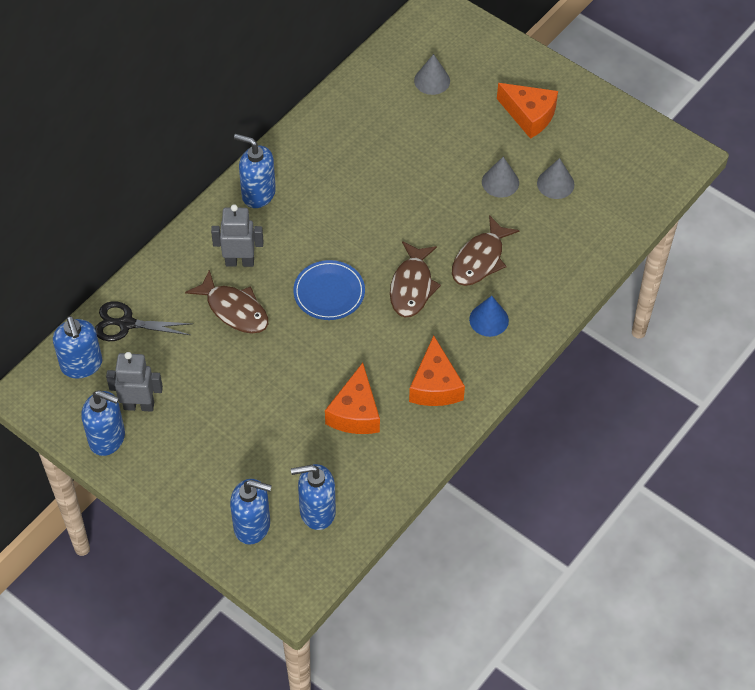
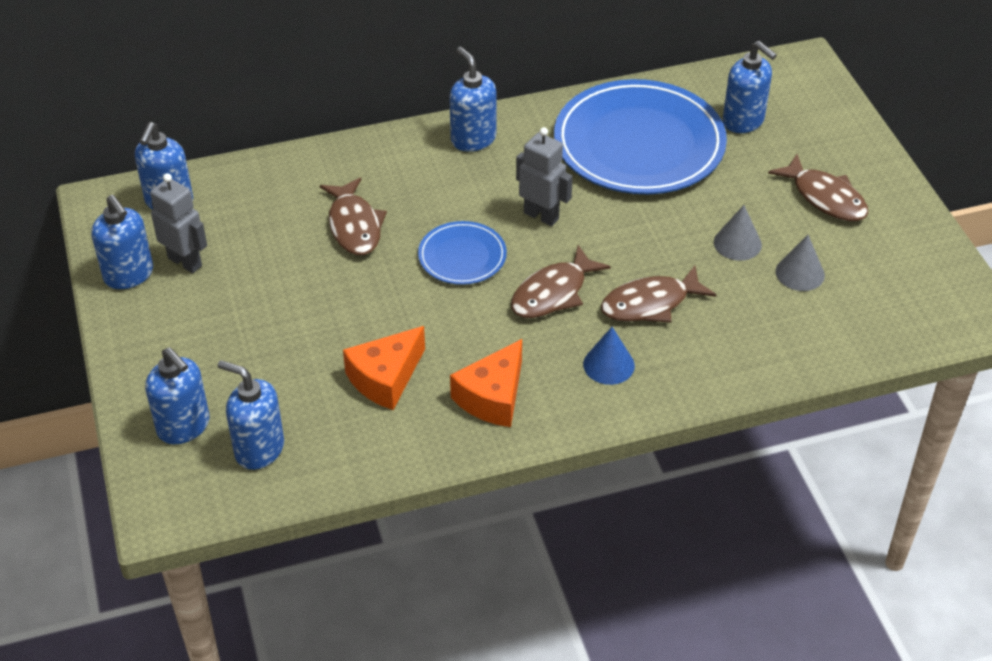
camera: 35 degrees right, 10 degrees down
(126, 324) = (242, 188): black scissors -> none
(239, 261) = (399, 187): grey robot -> grey robot (541, 216)
(376, 136) = (639, 144): none -> blue plate
(432, 80) = (743, 121): grey cone -> blue soap dispenser
(529, 115) = (825, 197): orange cheese -> brown fish

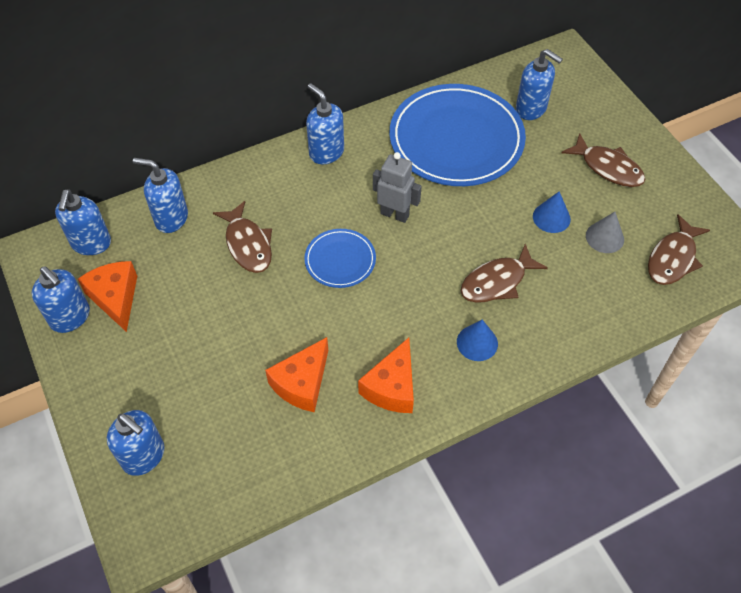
camera: 10 degrees left, 10 degrees up
(185, 262) = (115, 298): grey robot -> orange cheese
(259, 449) = (211, 468): blue soap dispenser -> blue soap dispenser (171, 218)
(553, 293) = (419, 283): brown fish -> brown fish (673, 258)
(737, 243) = (551, 217): grey cone -> blue cone

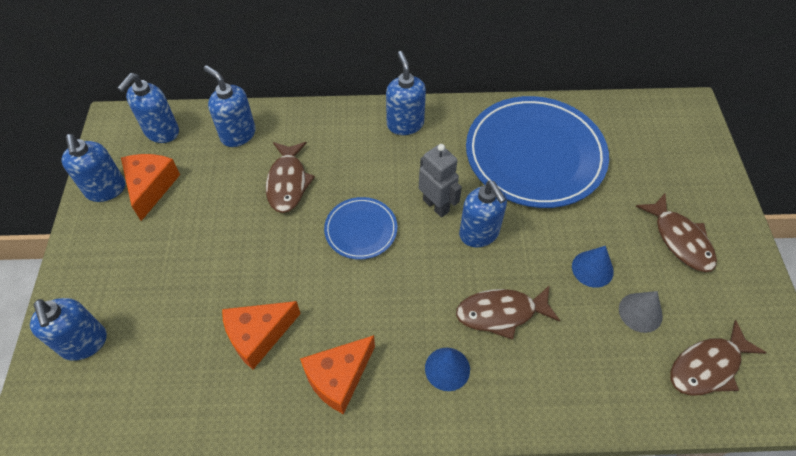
camera: 25 degrees right, 0 degrees up
(531, 109) = (626, 151): blue soap dispenser -> blue soap dispenser (479, 233)

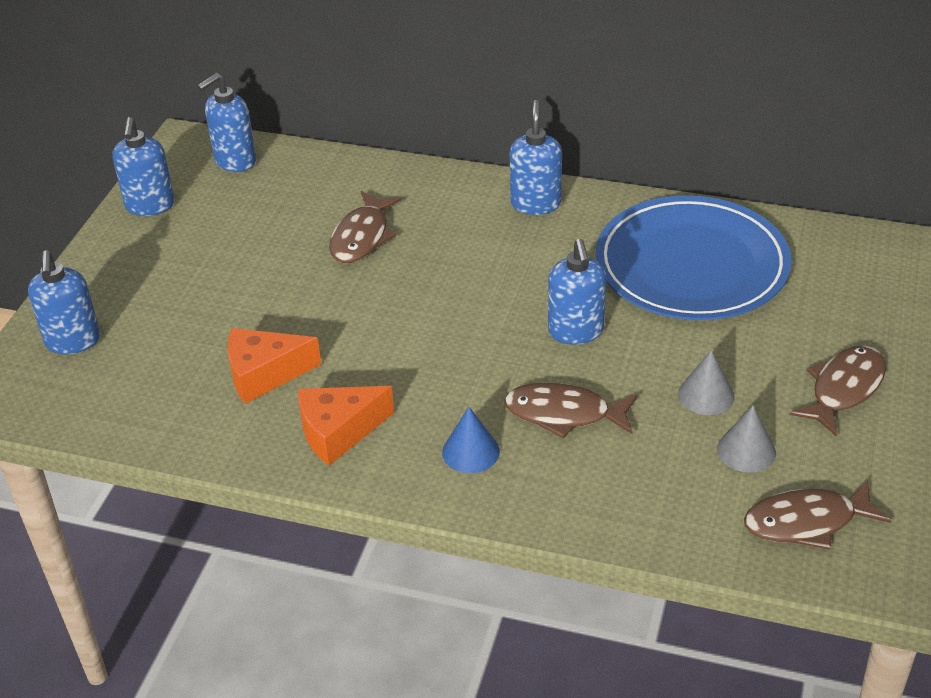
camera: 20 degrees right, 15 degrees down
(151, 187) = (201, 212): orange cheese -> none
(238, 134) = (323, 179): blue soap dispenser -> none
(361, 230) = (429, 299): blue plate -> none
(436, 205) = (535, 293): grey robot -> none
(592, 269) = (706, 395): blue cone -> grey cone
(680, 239) = (843, 389): brown fish -> brown fish turned 135 degrees counterclockwise

